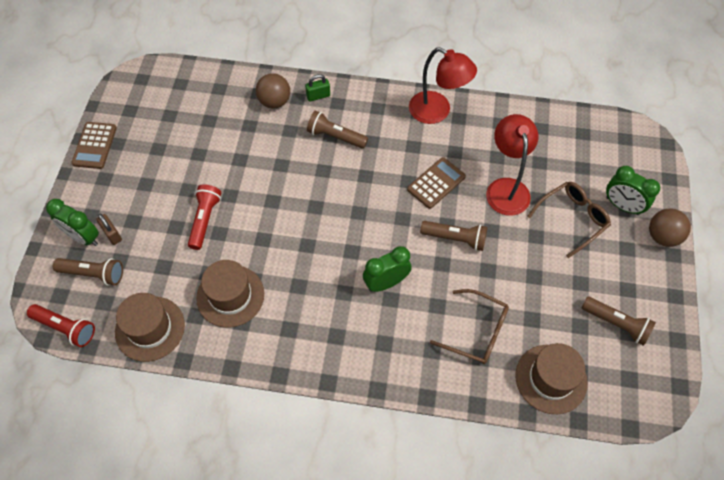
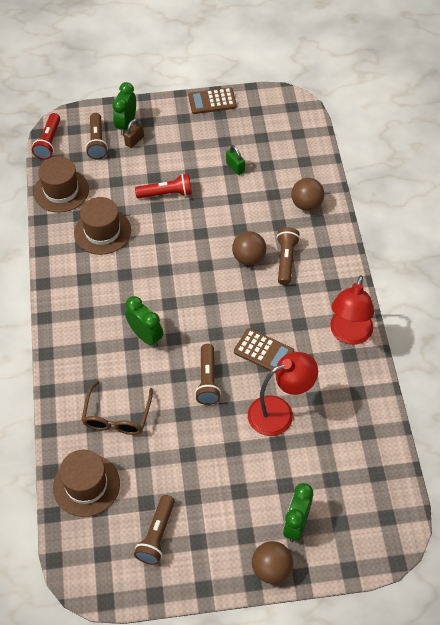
camera: 75 degrees right, 5 degrees down
(318, 96) = (327, 235): green padlock -> green padlock (235, 167)
(321, 166) = (249, 258): none -> brown ball
(572, 219) = (264, 478): brown glasses -> none

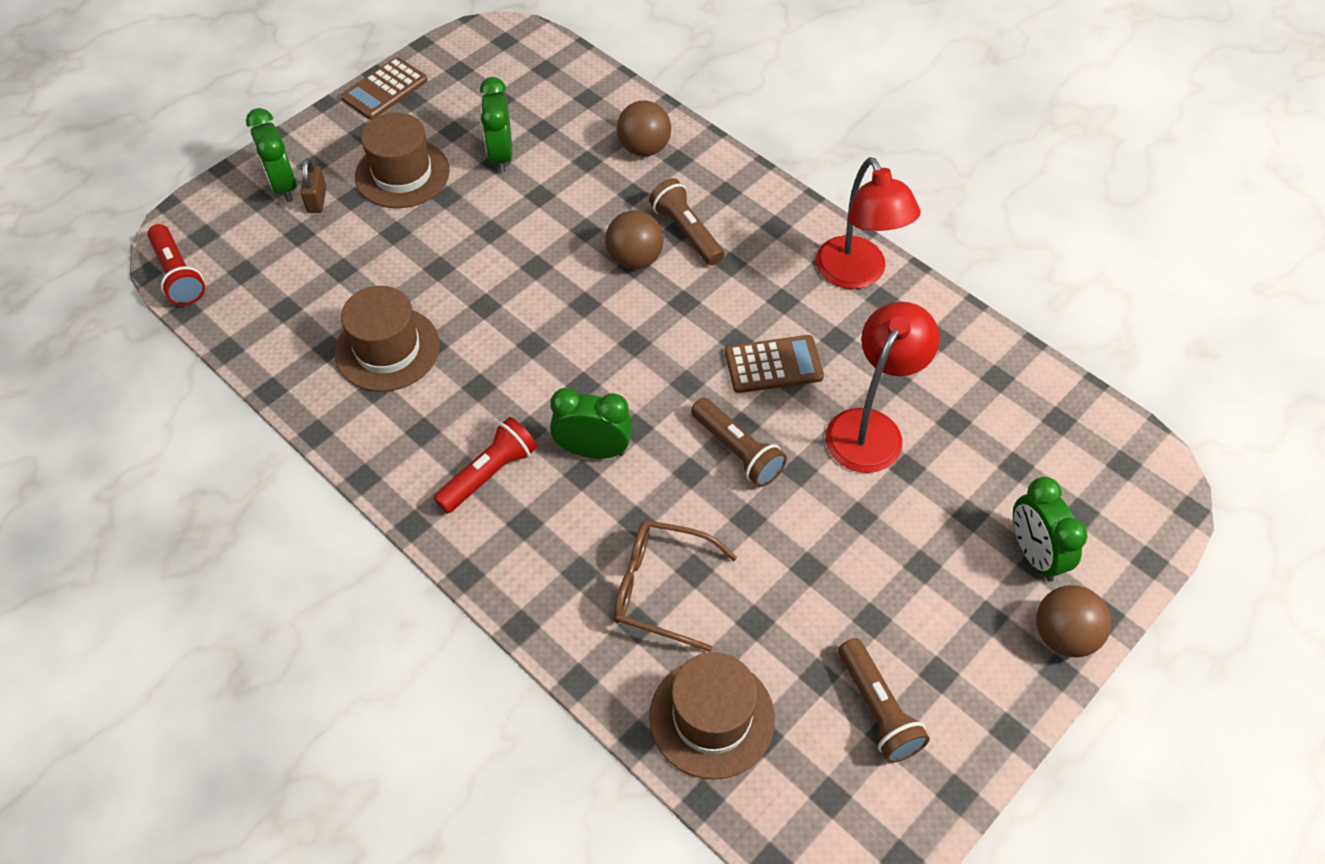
camera: 40 degrees left, 0 degrees up
(61, 191) = (265, 331): brown hat -> brown hat (402, 174)
(97, 142) = (258, 233): brown flashlight -> none
(117, 416) = (661, 588): brown glasses -> brown glasses turned 135 degrees clockwise
(166, 194) = (435, 243): red flashlight -> red flashlight (489, 474)
(235, 167) = (501, 155): green padlock -> green clock

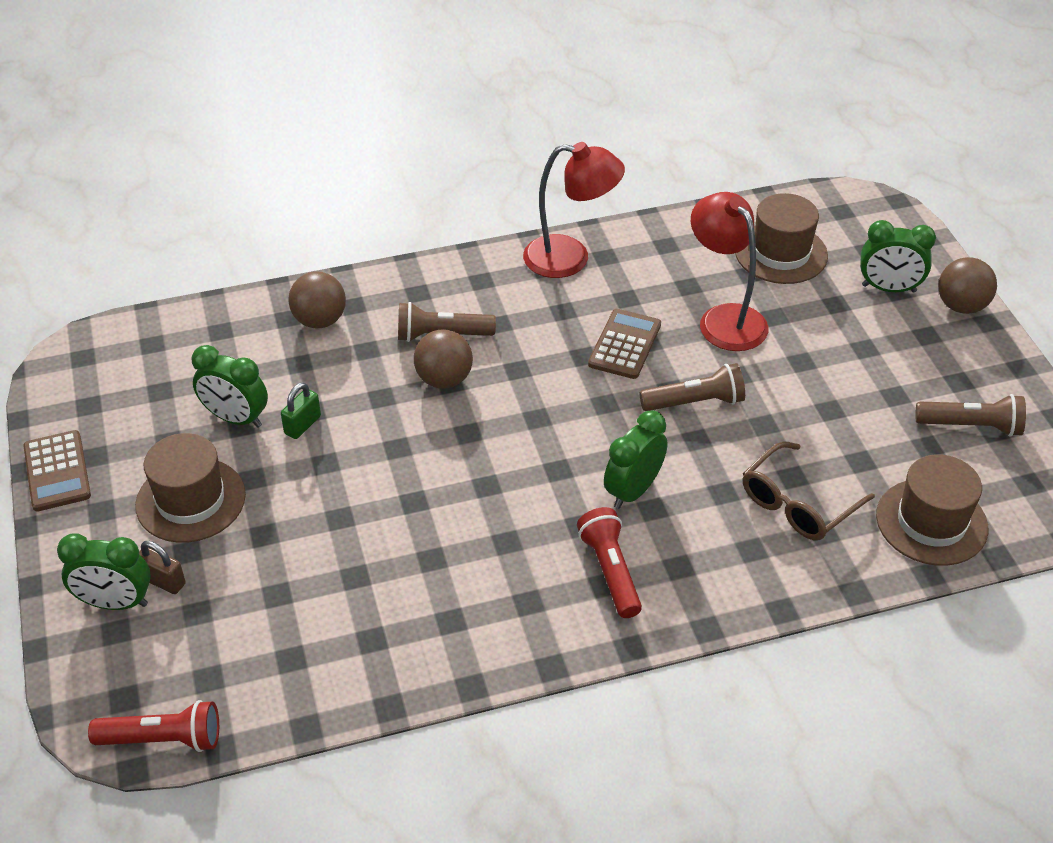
camera: 60 degrees left, 10 degrees down
(387, 349) = (410, 593): brown hat -> brown hat (781, 253)
(521, 197) = (302, 425): none -> green padlock

